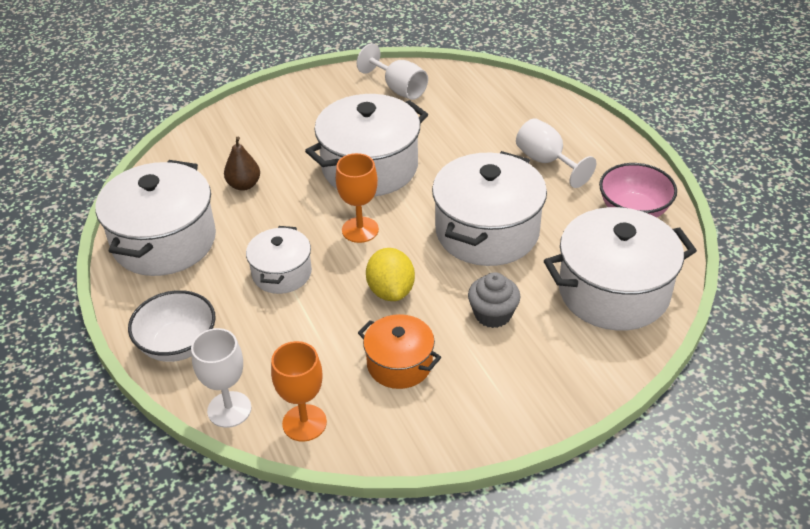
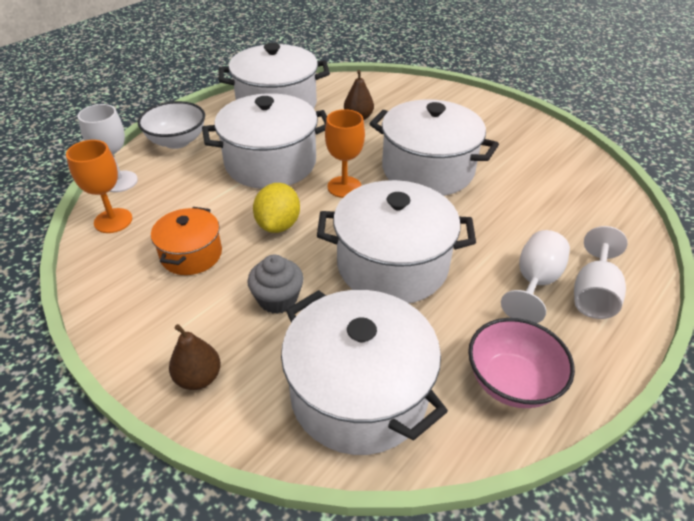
camera: 65 degrees right, 0 degrees up
(282, 273) = (270, 163): white pot -> white pot, size x1.80
(391, 291) = (278, 225): yellow lemon -> yellow lemon turned 45 degrees counterclockwise
(398, 89) = (549, 155): white goblet -> white goblet (593, 294)
(561, 384) = (198, 377): none -> brown pear

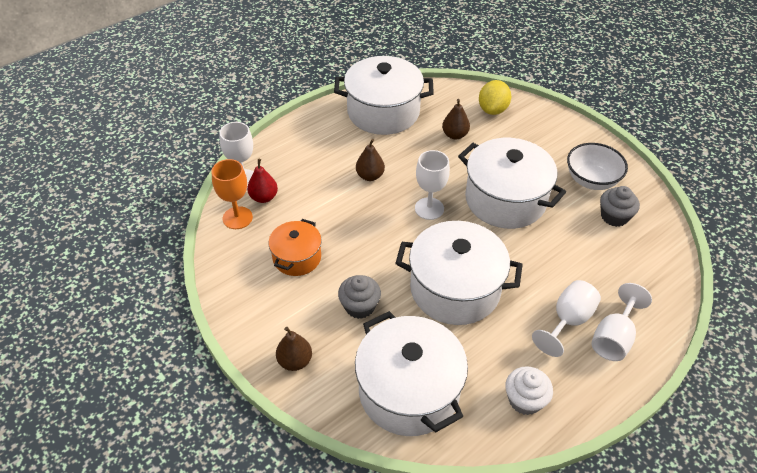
camera: 10 degrees right, 5 degrees up
(145, 196) = (264, 197): none -> red pear
(177, 141) = (292, 143): white bowl -> white bowl (591, 180)
(270, 163) = (370, 176): white pot -> brown pear
(278, 225) = (368, 239): yellow lemon -> yellow lemon (493, 109)
(344, 187) = (429, 208): orange goblet -> white goblet
(511, 382) = (525, 400): pink bowl -> white cupcake
(549, 173) = (614, 216): none -> grey cupcake

